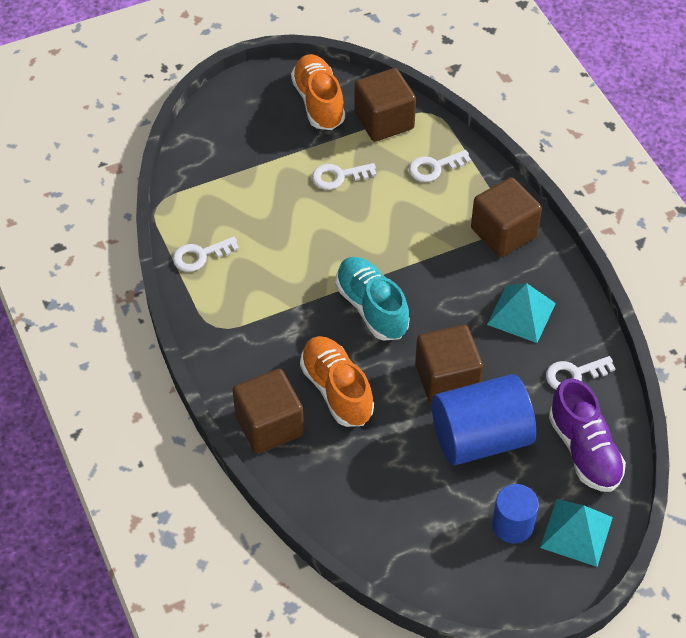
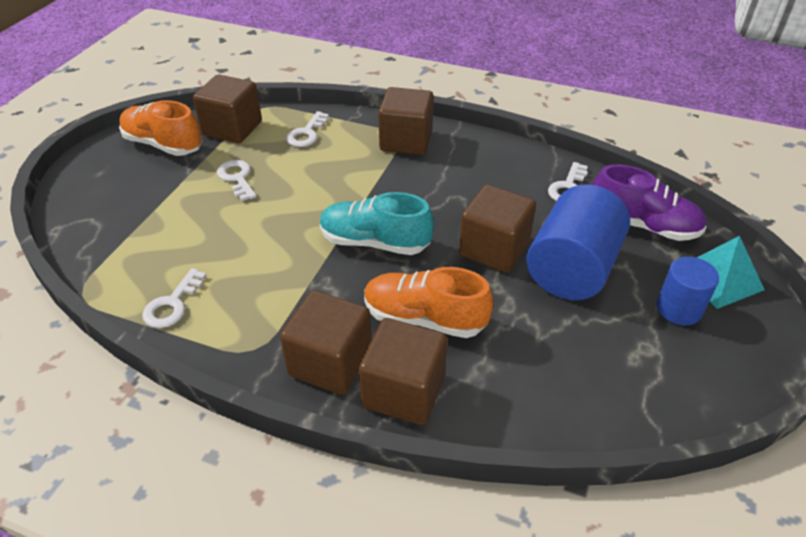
camera: 45 degrees left, 10 degrees down
(248, 372) = (330, 362): none -> brown cube
(338, 176) = (237, 178): white key -> white key turned 120 degrees clockwise
(521, 313) = (484, 176): turquoise pyramid -> none

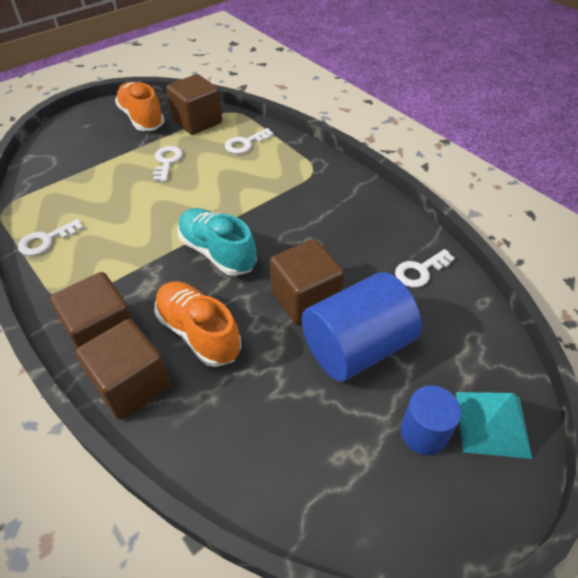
camera: 30 degrees right, 5 degrees up
(406, 141) = (316, 176): brown cube -> none
(642, 226) = (460, 336): purple shoe -> none

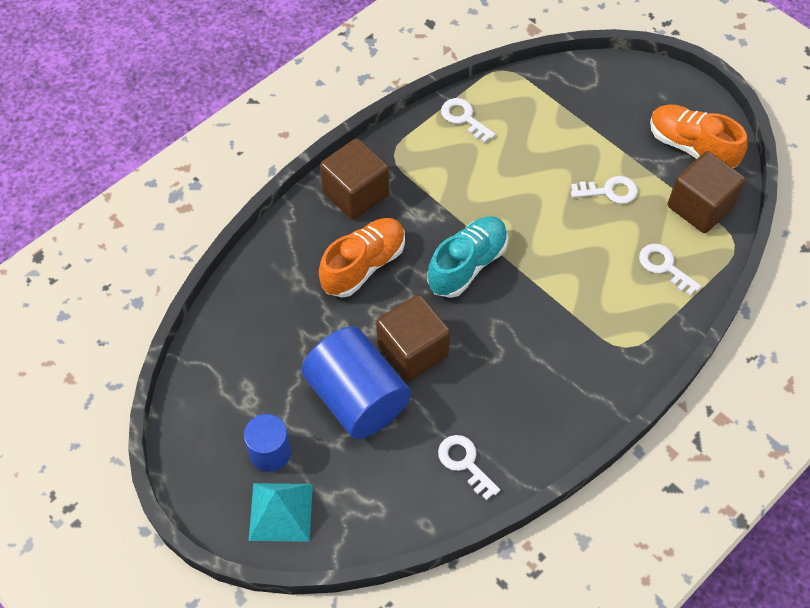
camera: 85 degrees right, 10 degrees up
(132, 384) = (307, 227): brown cube -> none
(142, 118) = (691, 147): orange shoe -> orange shoe turned 105 degrees counterclockwise

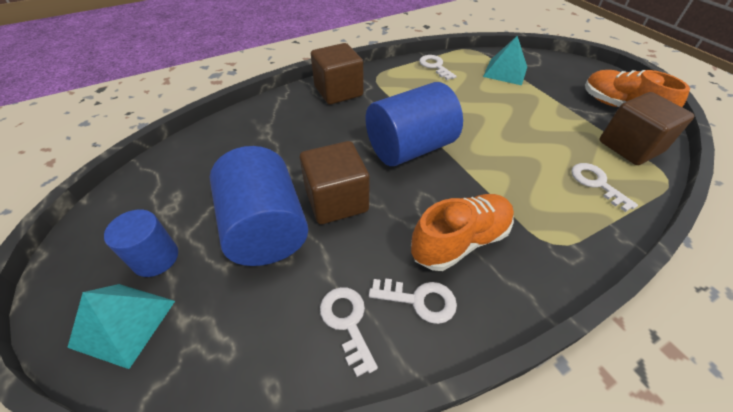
camera: 15 degrees right, 10 degrees down
(363, 265) = (323, 133): orange shoe -> orange shoe (460, 241)
(467, 265) = (409, 148): turquoise shoe -> blue cylinder
(555, 109) = (505, 71): none -> turquoise pyramid
(609, 191) = (545, 123): white key -> white key (419, 300)

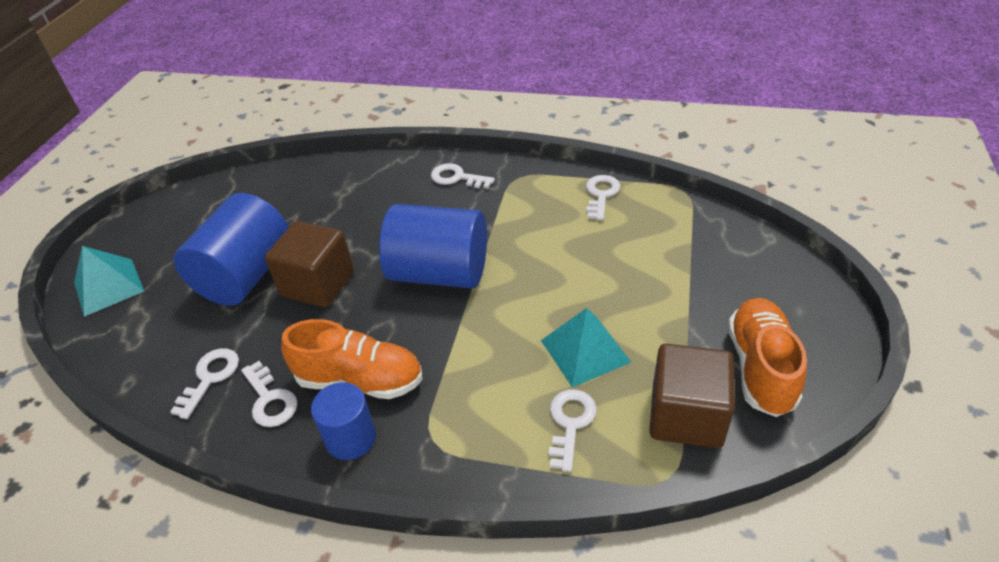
camera: 45 degrees right, 5 degrees down
(155, 258) = (165, 254): blue cylinder -> blue cylinder (351, 438)
(338, 91) = (457, 178): brown cube -> white key
(505, 71) = (681, 242): turquoise pyramid -> turquoise pyramid (585, 351)

